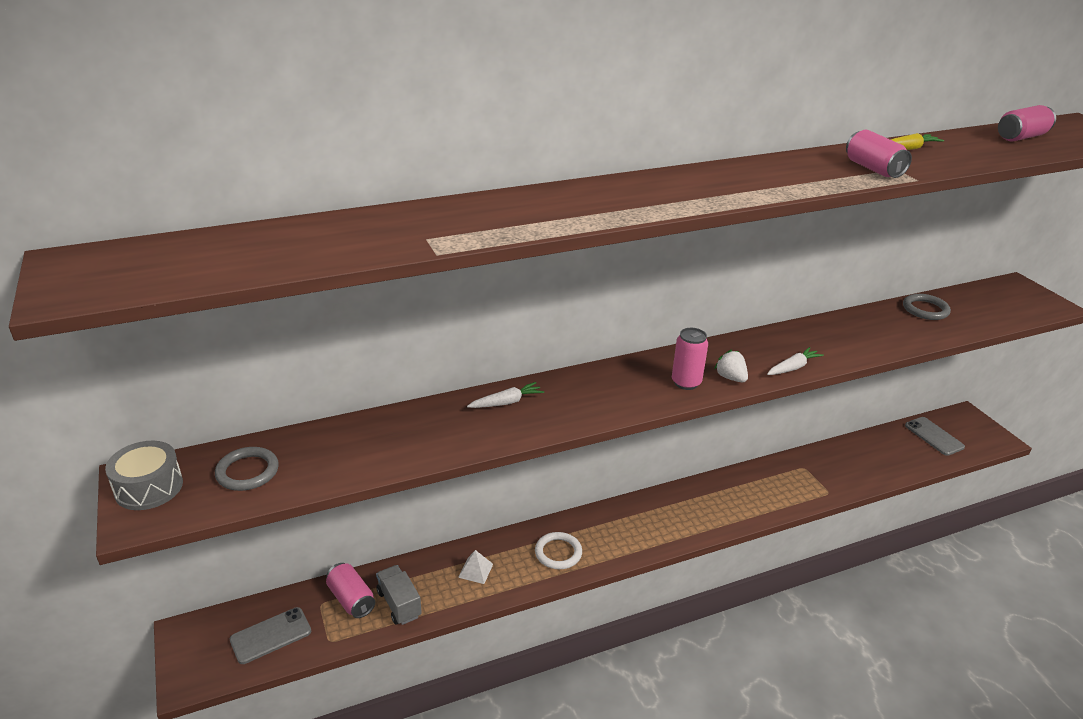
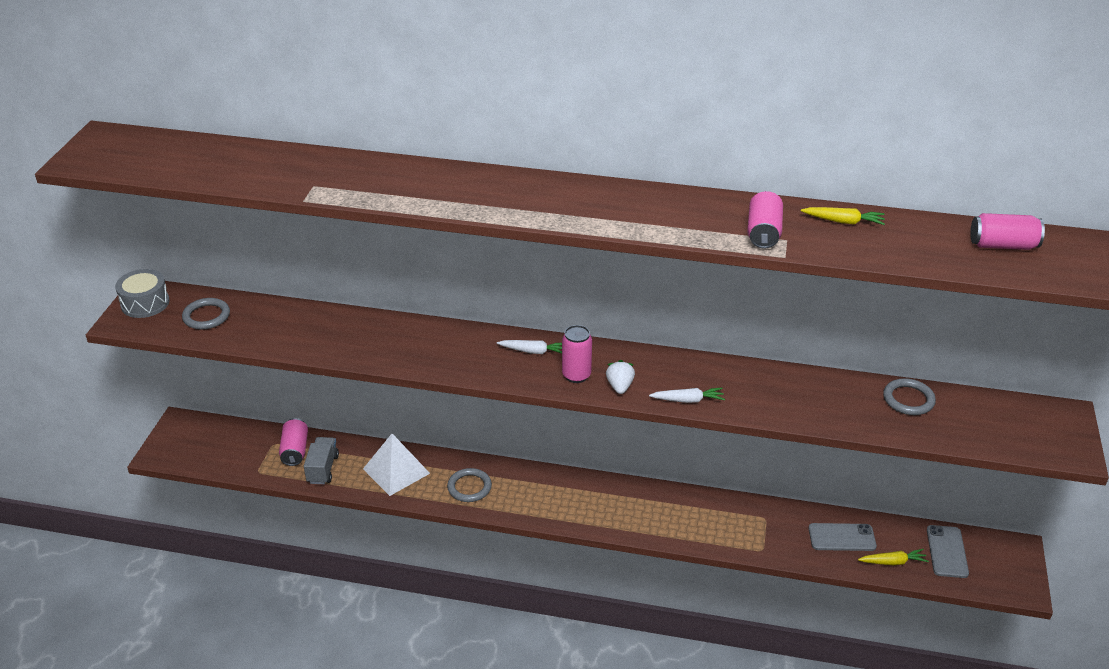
camera: 35 degrees right, 5 degrees up
(271, 636) = (226, 450): grey phone -> grey phone (842, 537)
(475, 570) = (396, 471): white pyramid -> white pyramid, size x1.97
(506, 402) = (419, 335): white carrot -> white carrot (534, 351)
(558, 553) = (469, 487): white ring -> grey ring
(914, 459) = (893, 562): none -> yellow carrot

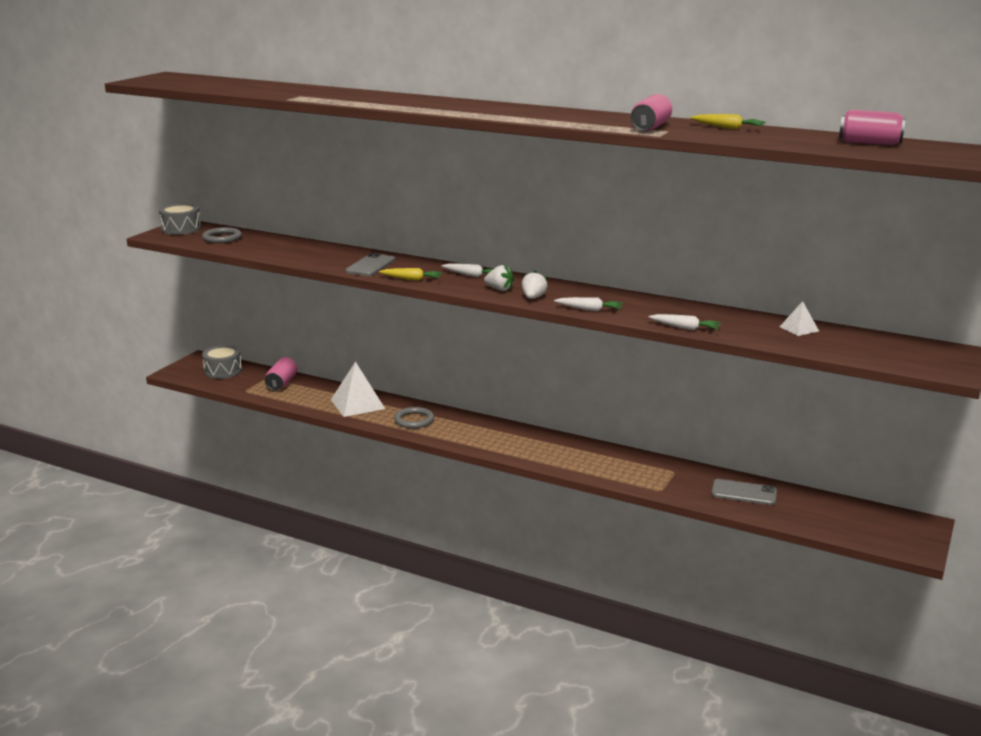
camera: 15 degrees right, 15 degrees down
(216, 440) = (223, 371): none -> grey drum
(322, 469) = (298, 395): grey truck -> none
(576, 375) = (499, 289): pink can -> white strawberry
(798, 419) = (685, 328): none -> white carrot
(893, 562) = (788, 514): yellow carrot -> yellow carrot (411, 279)
(908, 399) = (799, 329): grey ring -> white pyramid
(947, 551) = (847, 515): grey phone -> grey phone (371, 265)

